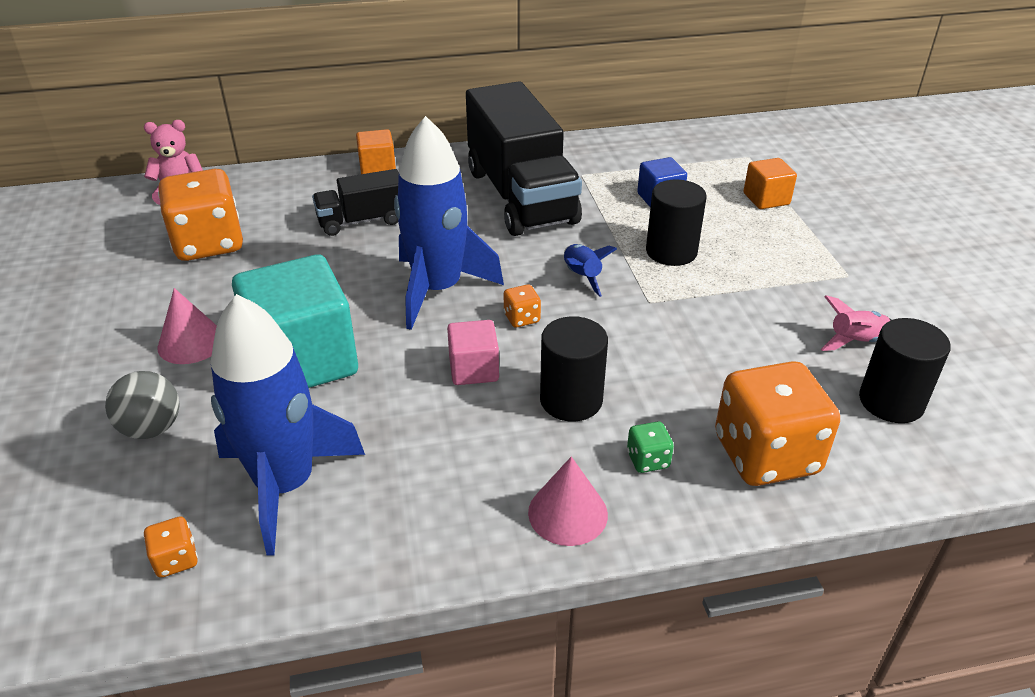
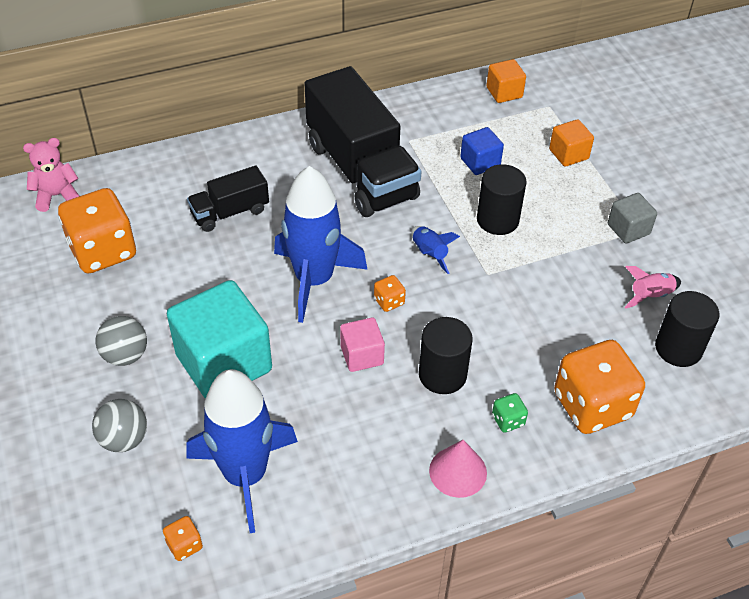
camera: 10 degrees left, 10 degrees up
(191, 342) = (125, 355): pink cone -> grey ball
(377, 168) = (226, 150): orange cube -> orange cube (504, 92)
(833, 273) = (628, 229): none -> grey cube

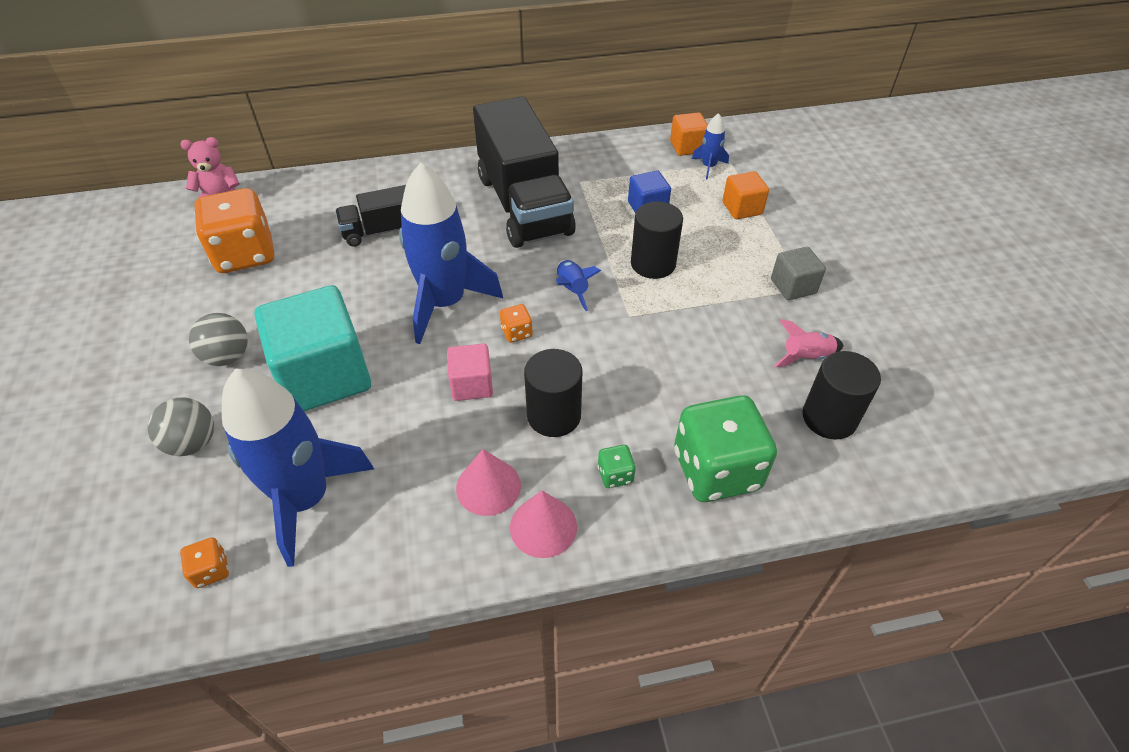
camera: 10 degrees right, 0 degrees up
(402, 444) = (488, 486): none -> pink cone
(529, 112) = (708, 167): none -> blue rocket
(592, 405) = (716, 470): orange dice -> green dice

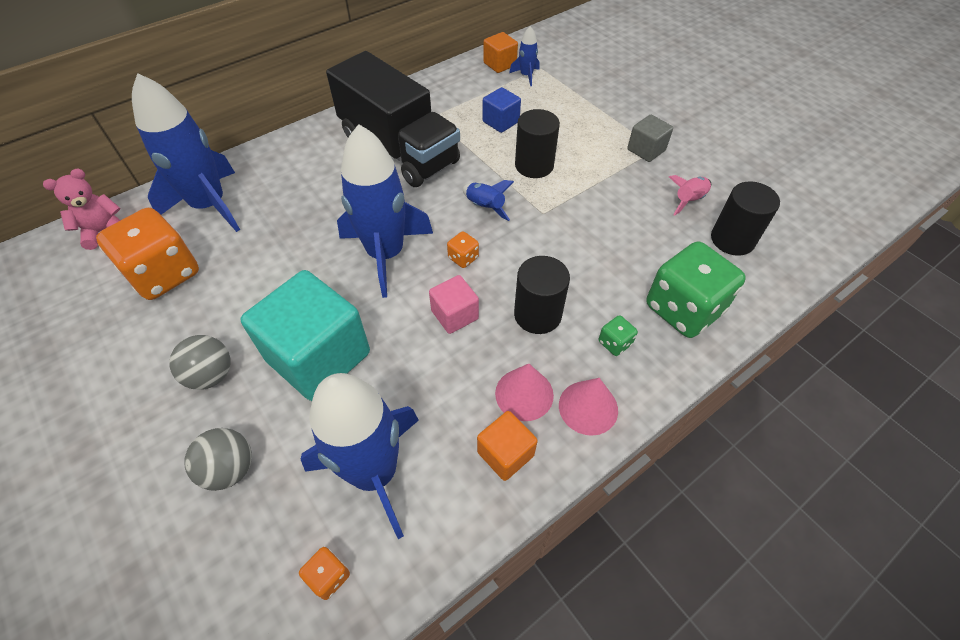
camera: 25 degrees left, 5 degrees up
(319, 205) = (209, 205): none -> blue rocket
(381, 231) = (286, 210): black truck -> none
(742, 208) = (572, 101): orange cube -> orange cube (505, 453)

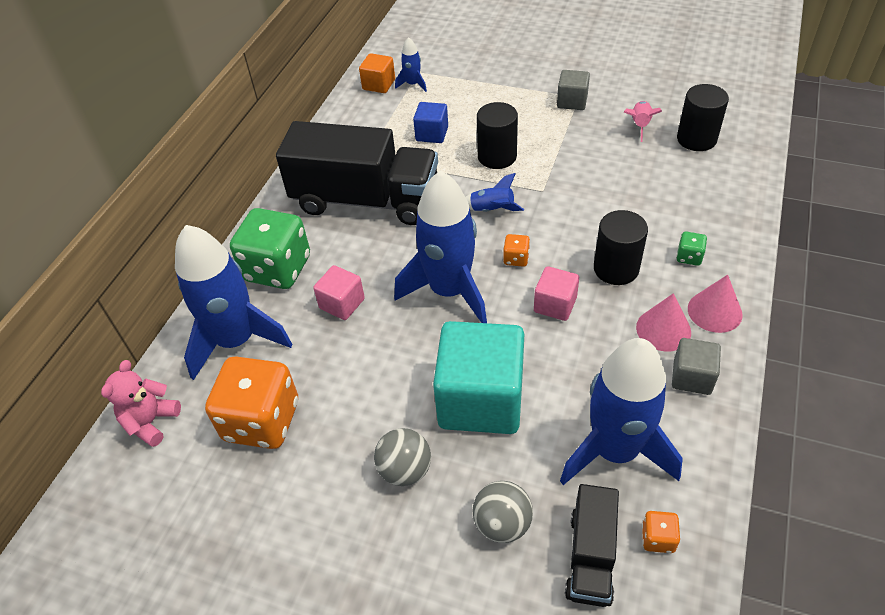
camera: 30 degrees left, 5 degrees down
(262, 549) = (590, 557): none -> black truck
(302, 219) = (342, 304): none -> pink cube
(505, 453) = (692, 377): orange cube -> grey cube
(683, 309) = (711, 207): green dice -> green dice (277, 269)

